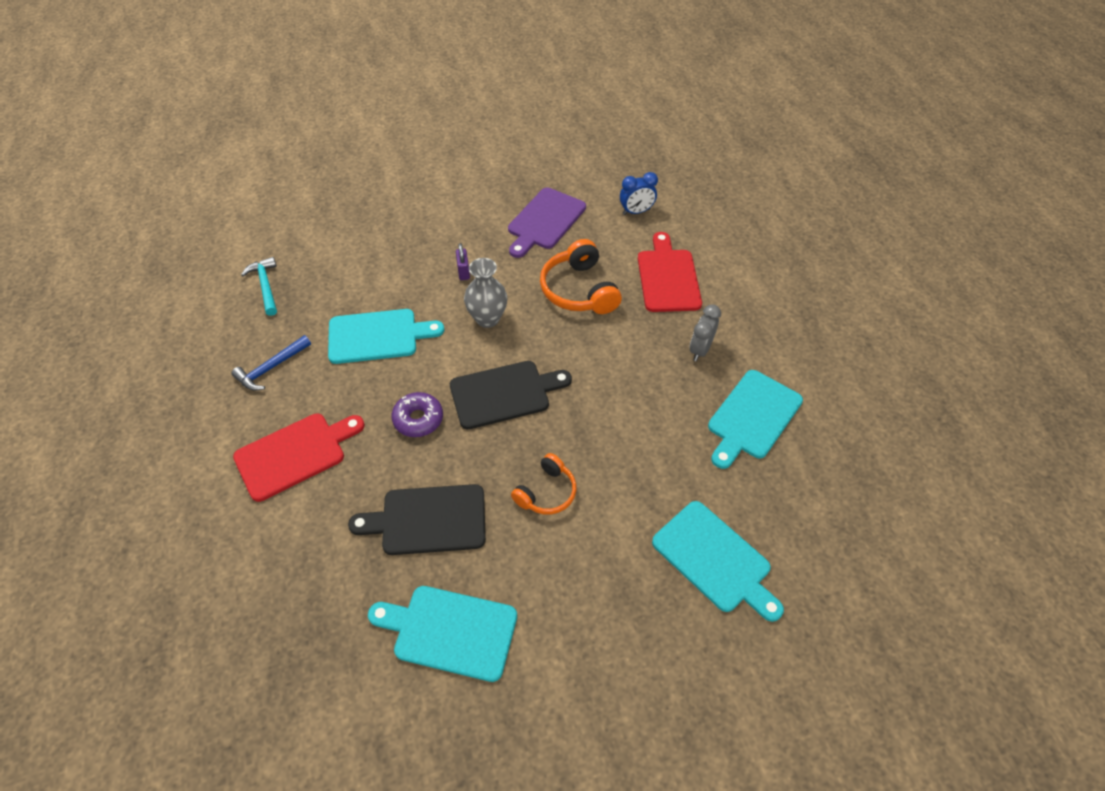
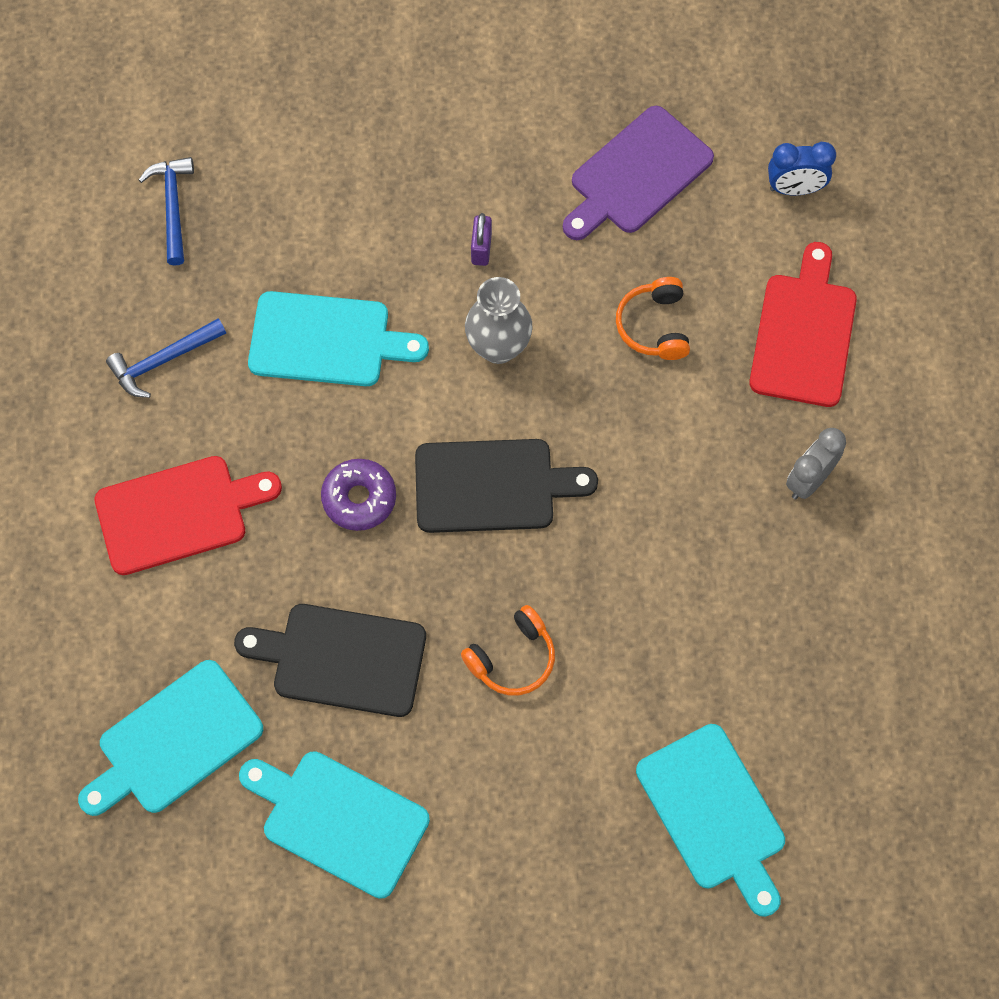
camera: 15 degrees right, 15 degrees up
(265, 286) = (172, 207): turquoise hammer -> blue hammer
(579, 290) = (654, 326): orange headphones -> orange headphones, size x0.62
(752, 417) = (846, 614): turquoise cutting board -> turquoise cutting board (174, 741)

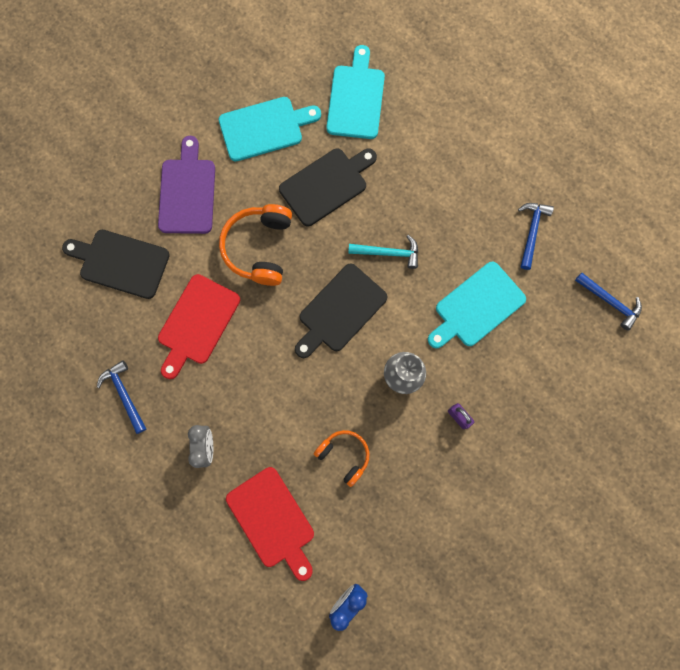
camera: 135 degrees right, 10 degrees up
(178, 513) = (452, 178): red cutting board -> red cutting board (197, 323)
(359, 498) = (388, 253): purple donut -> turquoise hammer
(512, 658) = (259, 248): orange headphones -> orange headphones, size x1.60
(637, 175) = (428, 529): purple cutting board -> purple cutting board (187, 192)
(714, 813) = (121, 263): turquoise cutting board -> black cutting board
(858, 633) = (124, 394): none -> blue hammer

